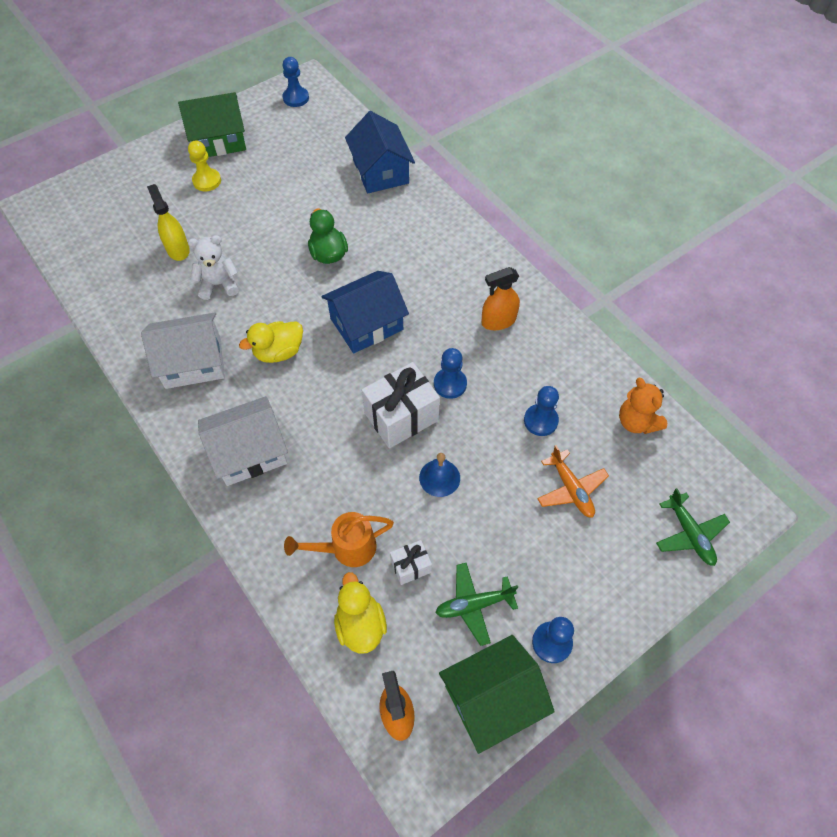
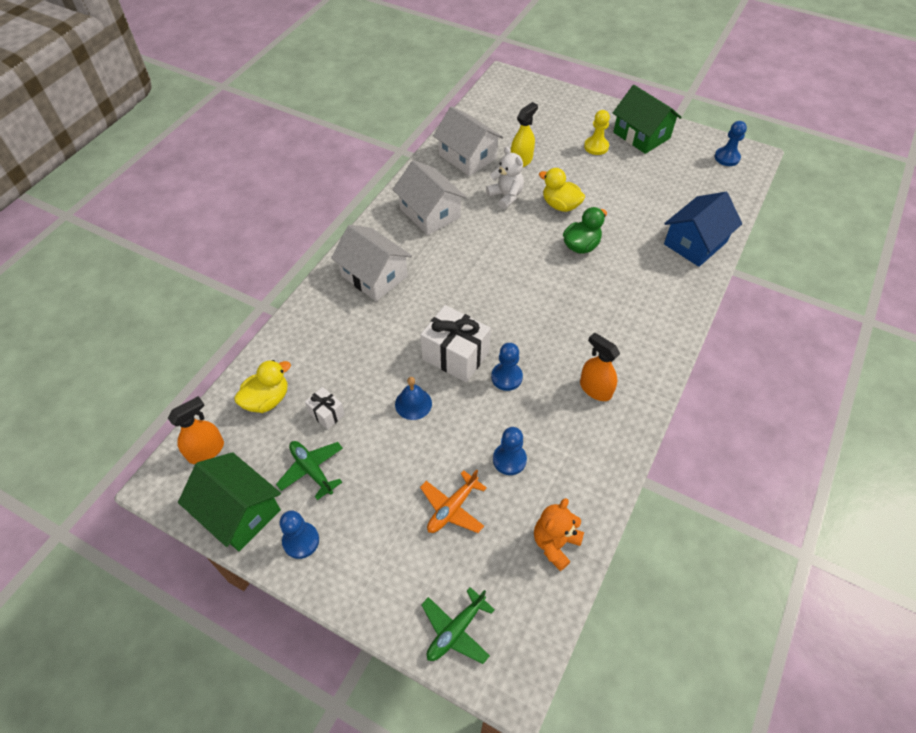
camera: 65 degrees right, 5 degrees down
(133, 293) = (467, 156): none -> white house
(278, 352) = (468, 255): yellow duck -> yellow duck (560, 205)
(347, 548) = (324, 366): orange watering can -> none
(366, 324) = (529, 298): blue house -> none

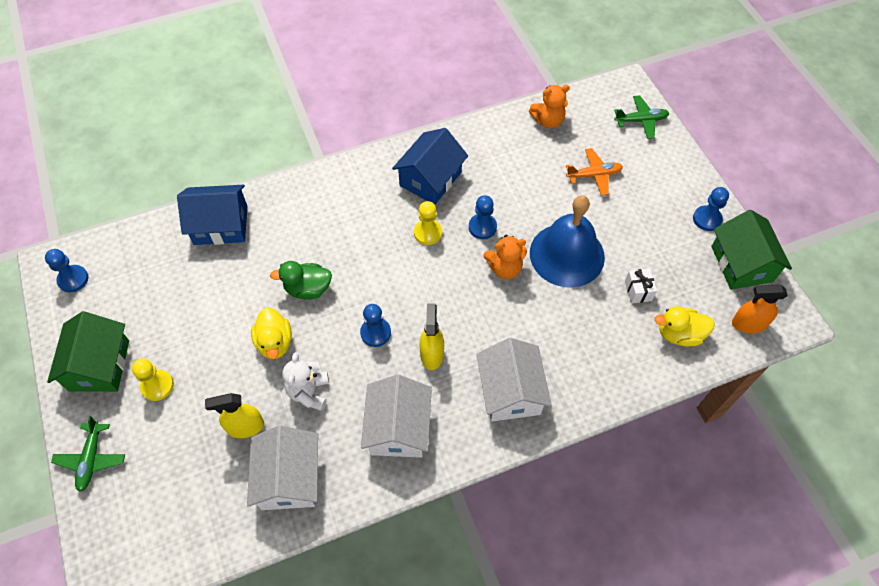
camera: 140 degrees left, 5 degrees up
(312, 470) = (674, 258): green plane -> green plane (91, 459)
(413, 403) = (567, 254): blue bell -> blue bell, size x2.24
(451, 263) = (432, 354): none -> yellow spray bottle
(455, 356) = (504, 268): white gift -> orange teddy bear
(509, 459) = (532, 177): blue pawn -> blue pawn (375, 333)
(545, 341) = (428, 233): none -> yellow pawn
(595, 389) = (430, 179): orange spray bottle -> blue house

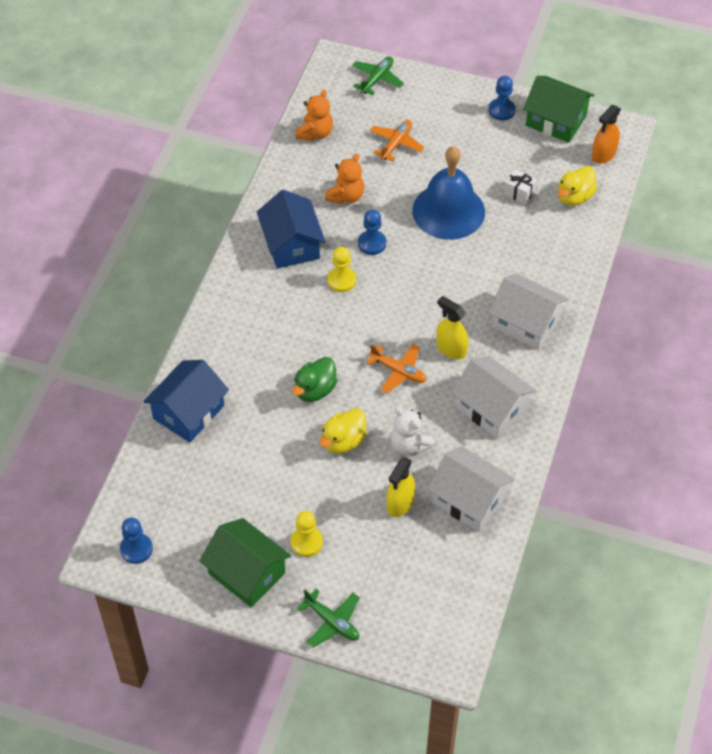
camera: 50 degrees left, 5 degrees down
(275, 342) = (343, 441): yellow duck -> yellow duck turned 105 degrees clockwise
(375, 333) = (398, 371): blue pawn -> orange plane
(504, 268) = (422, 255): orange teddy bear -> orange teddy bear (346, 196)

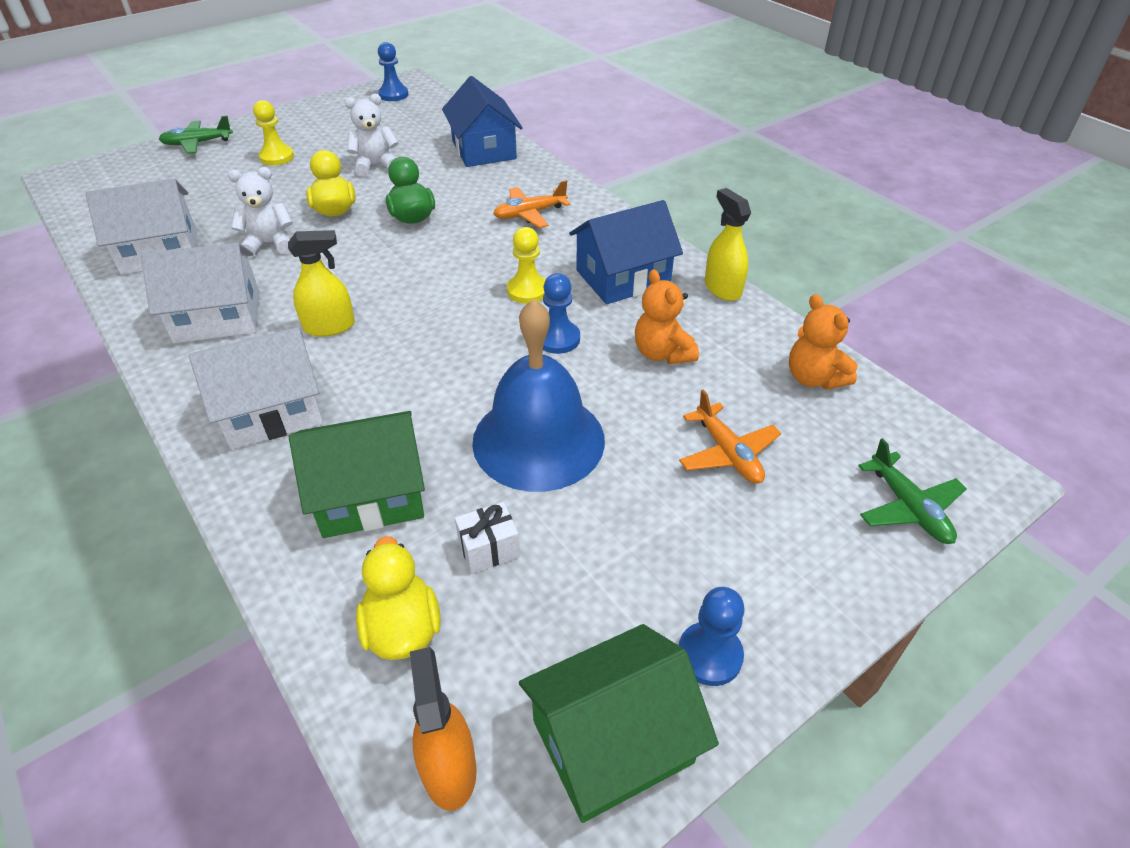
camera: 125 degrees right, 10 degrees down
(247, 573) = (299, 126): green house -> green house (370, 495)
(266, 464) = (375, 165): none -> white teddy bear
(291, 244) = (622, 277): blue house -> blue house turned 45 degrees counterclockwise
(398, 371) = (357, 276): orange plane -> orange plane (529, 214)
(400, 503) = (226, 213): yellow spray bottle -> yellow spray bottle (722, 288)

